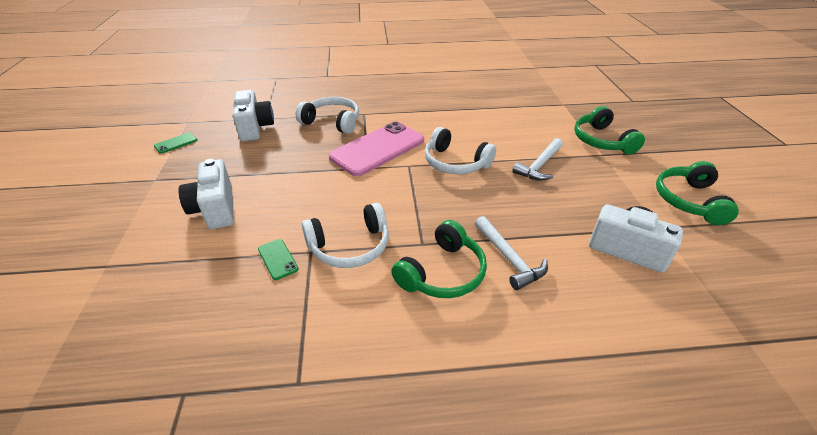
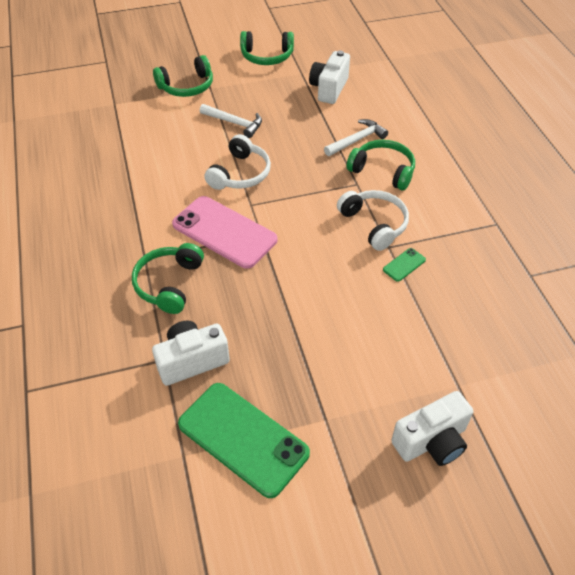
camera: 100 degrees left, 10 degrees up
(176, 143) = (243, 438): green phone -> green phone, size x2.44
(215, 209) = (358, 334): white camera -> white camera (431, 441)
(332, 122) = (169, 284): white headphones -> green headphones

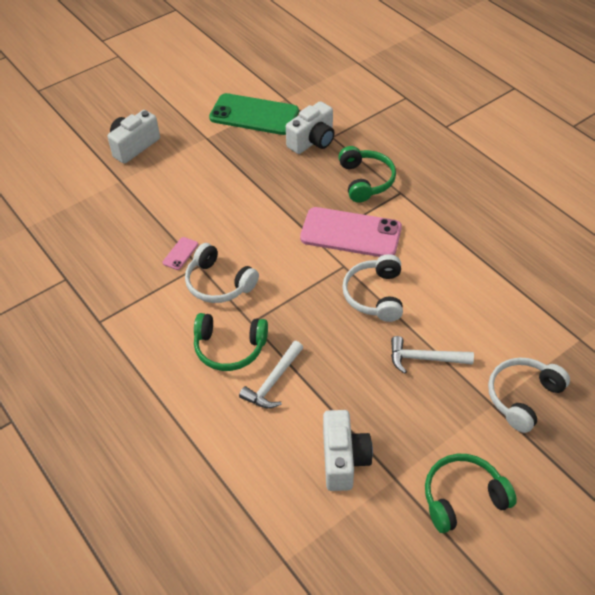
camera: 160 degrees right, 0 degrees up
(187, 86) = (522, 397): green headphones -> white headphones
(404, 265) = (180, 253): green phone -> pink phone

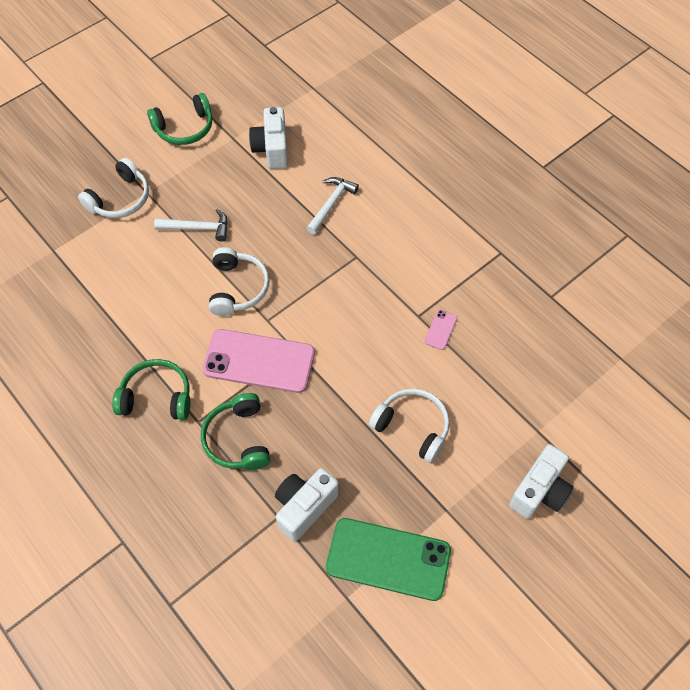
camera: 175 degrees right, 10 degrees up
(218, 283) = (394, 296): white headphones -> white headphones (412, 427)
(229, 348) = (373, 232): green headphones -> green headphones (156, 397)

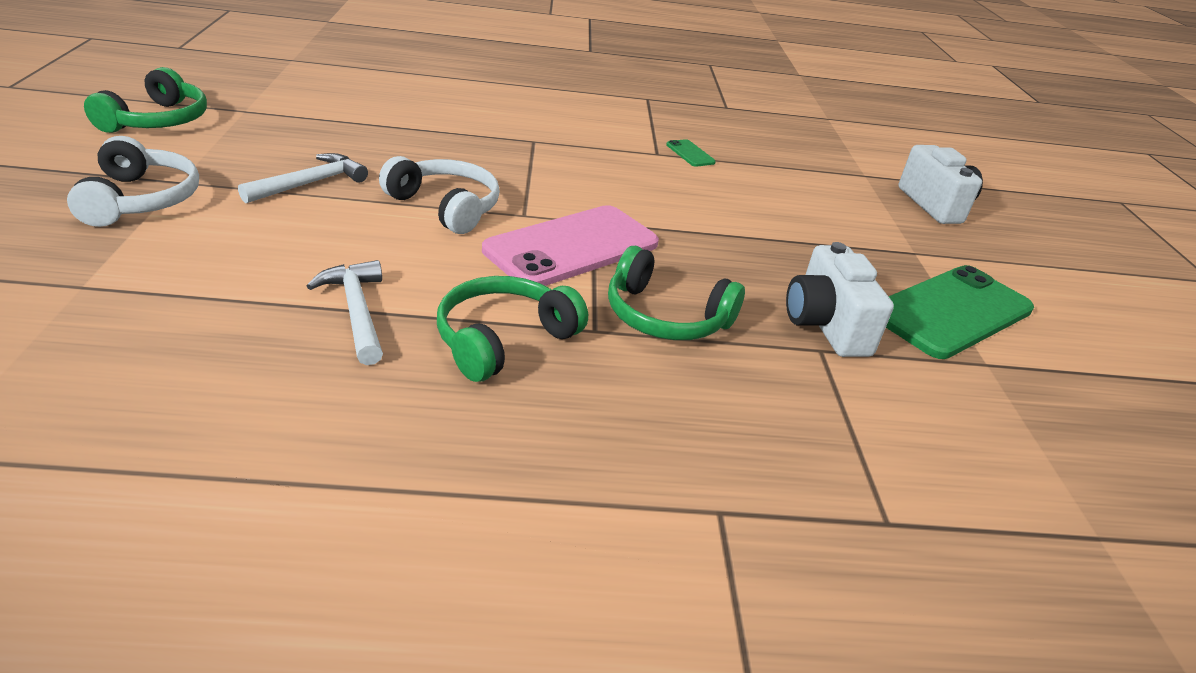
camera: 55 degrees left, 25 degrees down
(272, 149) = (310, 105): white camera -> none
(331, 204) = (445, 119): white hammer -> white hammer (356, 311)
(412, 427) = (788, 218): white headphones -> none
(440, 329) = (690, 153): pink phone -> green phone

